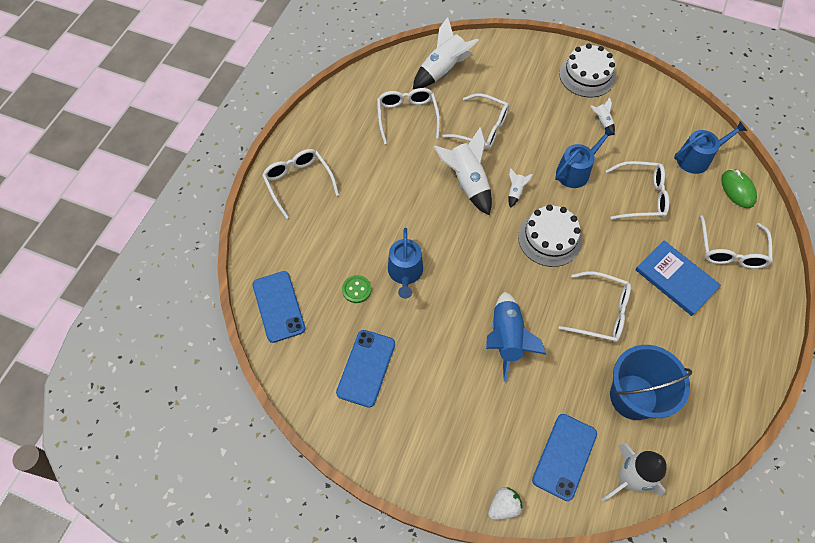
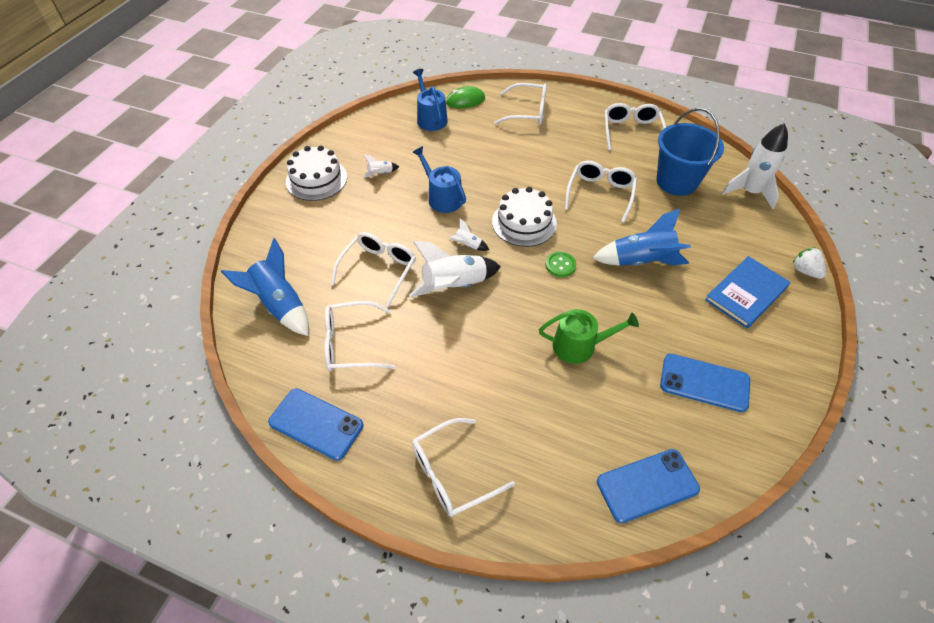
camera: 90 degrees left, 10 degrees down
(356, 289) = (608, 395): green button -> green button (560, 265)
(405, 273) = (579, 346): blue watering can -> green watering can
(442, 70) = (280, 305): white rocket -> blue rocket
(564, 456) = (744, 228): blue phone -> blue phone (316, 424)
(641, 196) = (472, 156): white glasses -> white glasses (631, 131)
(676, 279) = (559, 145): blue book -> blue book (746, 293)

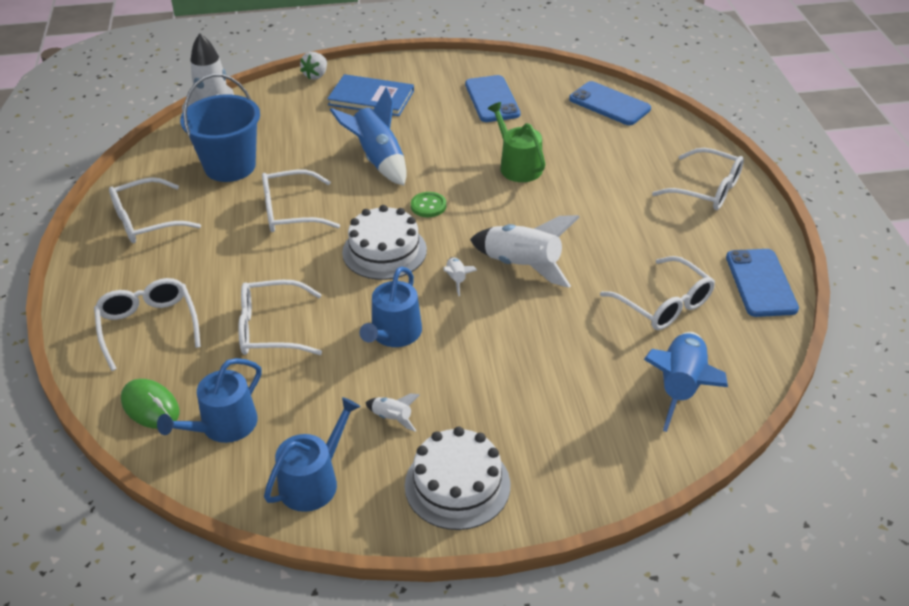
camera: 120 degrees left, 10 degrees down
(368, 135) = (313, 481): none -> blue watering can
(379, 269) = (555, 333): white glasses -> white glasses (270, 329)

